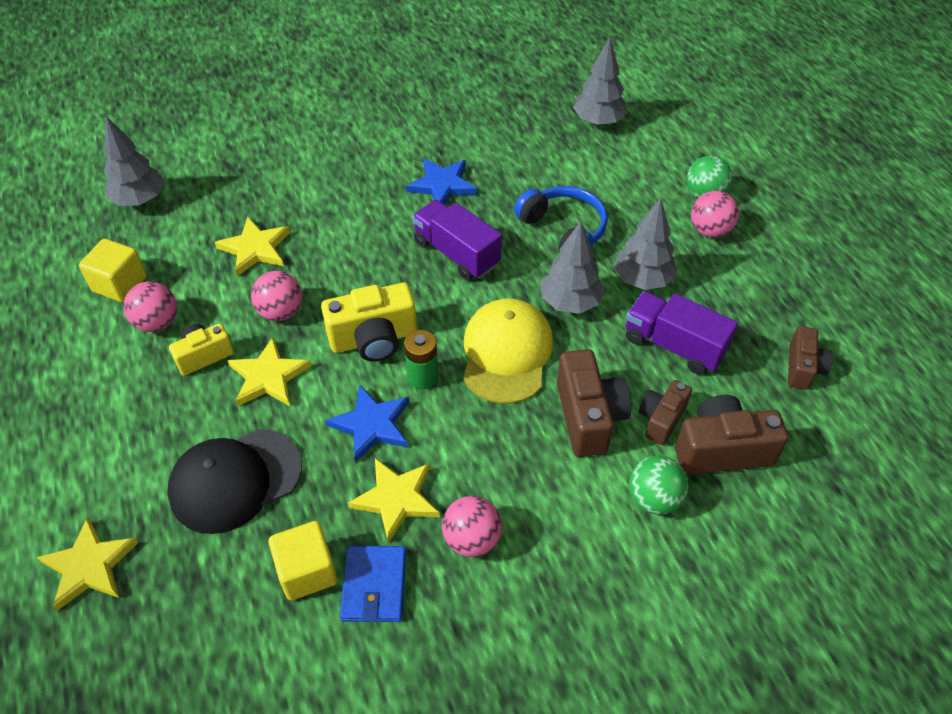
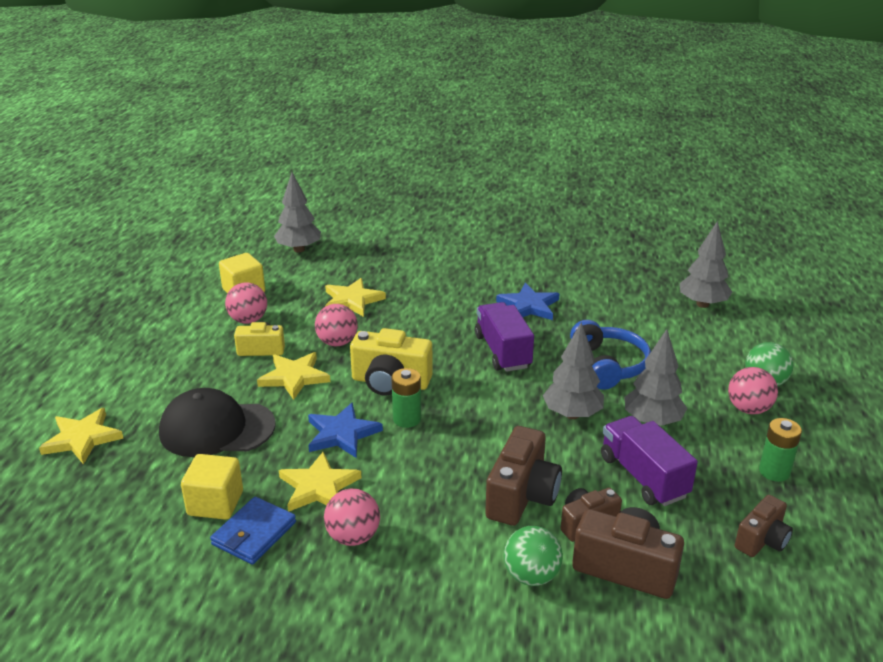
camera: 30 degrees right, 20 degrees down
(506, 353) = (488, 428): yellow cap -> none
(769, 291) = (774, 471): none -> green battery

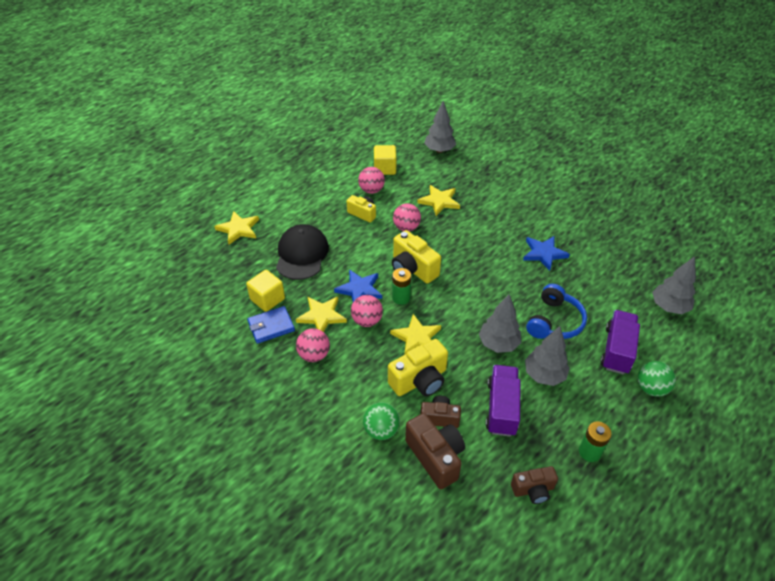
camera: 35 degrees right, 15 degrees up
(216, 429) = (302, 254): black cap -> black cap turned 60 degrees clockwise
(294, 377) = (365, 240): yellow star -> yellow star (416, 338)
(503, 351) = (496, 279): purple truck -> purple truck (617, 350)
(522, 496) = (420, 380): brown camera -> yellow camera
(748, 409) = (618, 400): pink ball -> pink ball (367, 321)

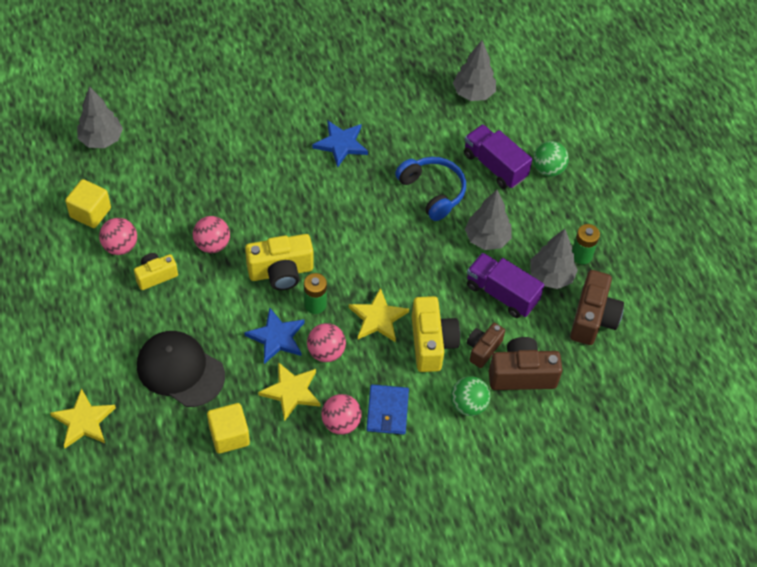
camera: 65 degrees left, 10 degrees up
(271, 326) = (273, 448): blue wallet -> blue wallet (387, 411)
(439, 201) = (193, 190): yellow star -> none
(498, 344) = (429, 253): grey tree -> grey tree (550, 276)
(533, 490) = (592, 318): brown camera -> brown camera, size x1.61

